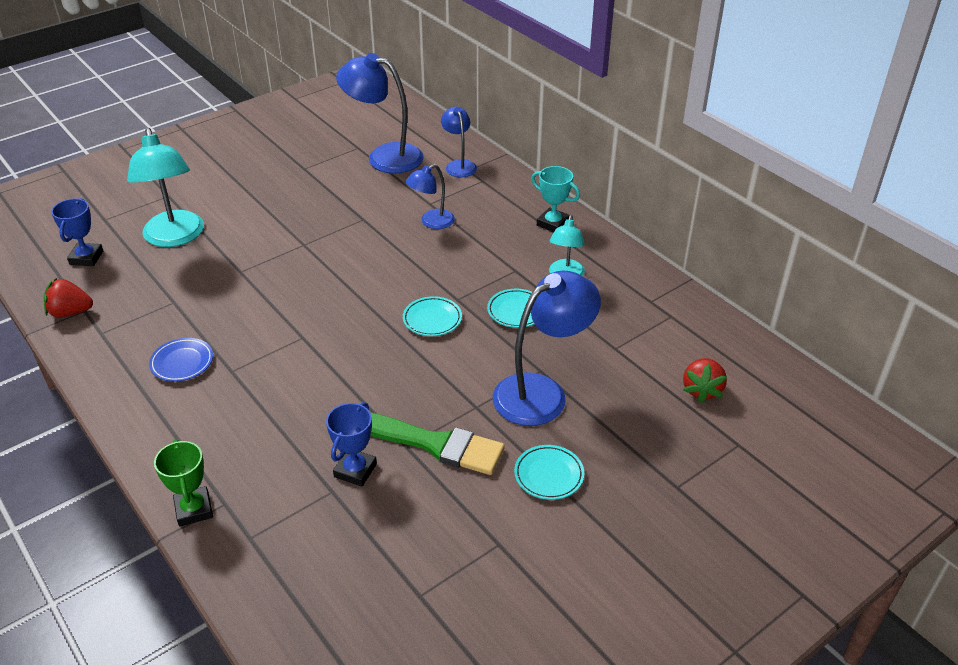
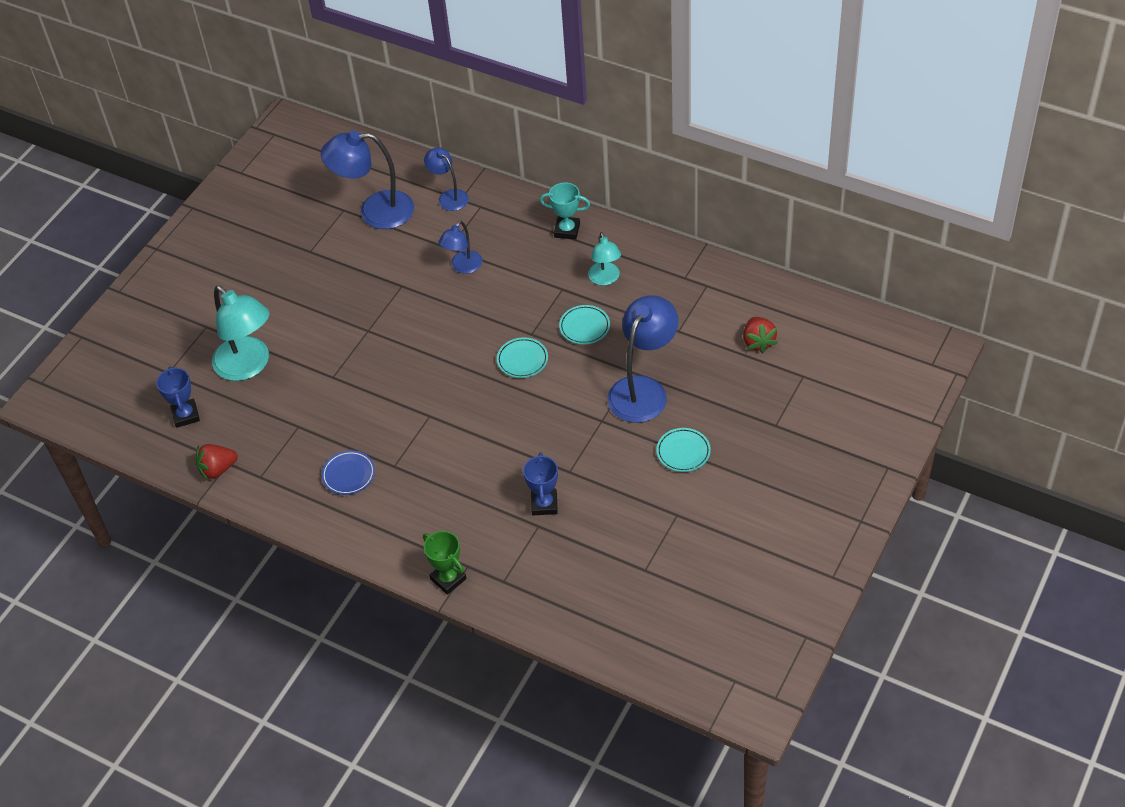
camera: 20 degrees left, 10 degrees up
(433, 443) = (587, 462): green brush -> none

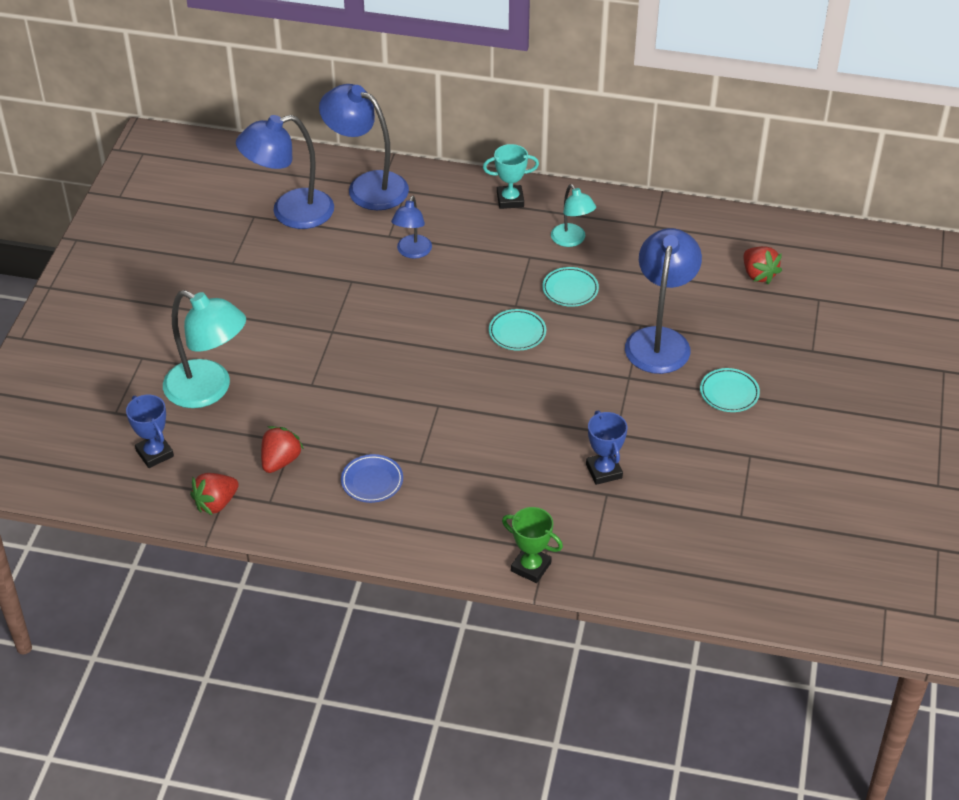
camera: 20 degrees left, 5 degrees down
(282, 441) = (280, 461): none -> red strawberry
(449, 196) = (367, 186): blue lamp -> blue lamp, size x1.77

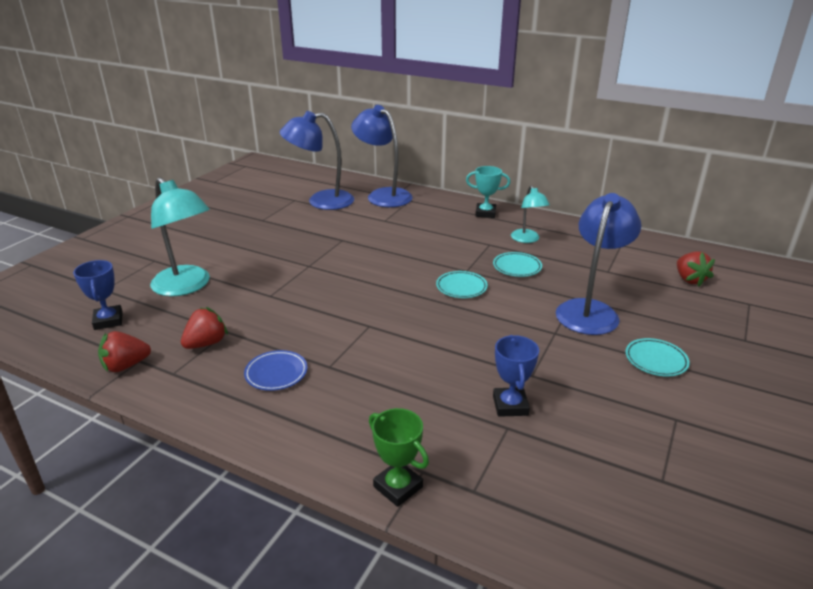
camera: 15 degrees right, 15 degrees down
(412, 252) = (397, 230): blue lamp -> none

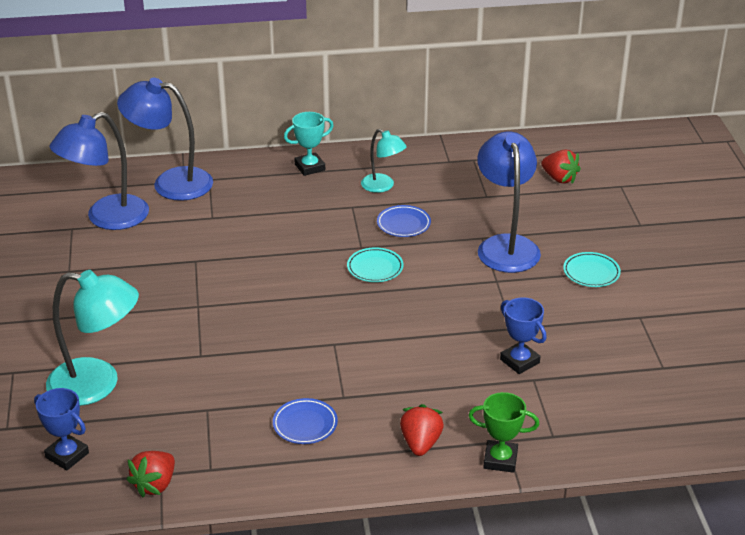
camera: 35 degrees left, 5 degrees up
(206, 343) = (203, 429): red strawberry -> red strawberry (420, 443)
(517, 267) = (403, 224): turquoise plate -> blue plate

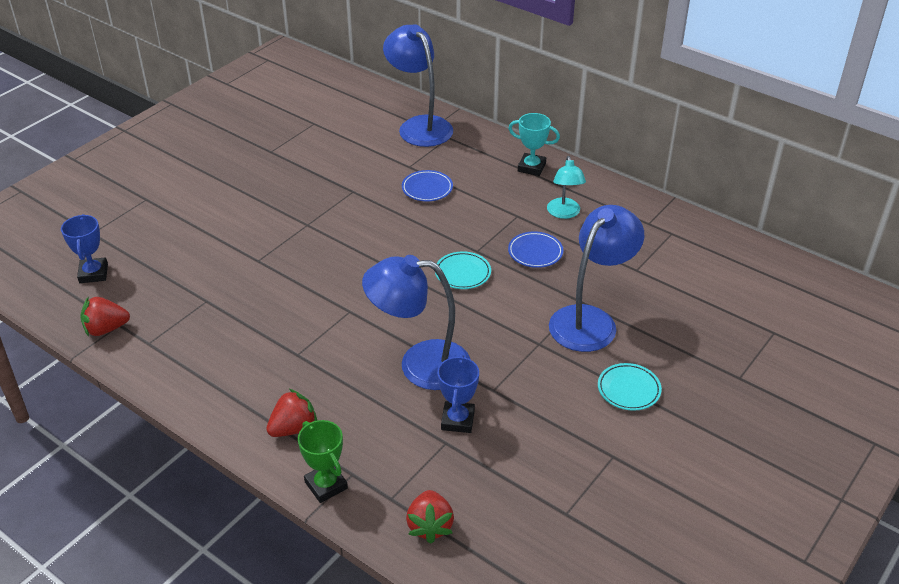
camera: 45 degrees right, 5 degrees up
(97, 384) = (175, 239): turquoise lamp -> none
(106, 218) = (344, 128): blue lamp -> blue lamp (420, 364)
(305, 424) = (245, 356): blue plate -> blue plate (427, 188)
(559, 178) = (724, 292): red strawberry -> red strawberry (430, 526)

